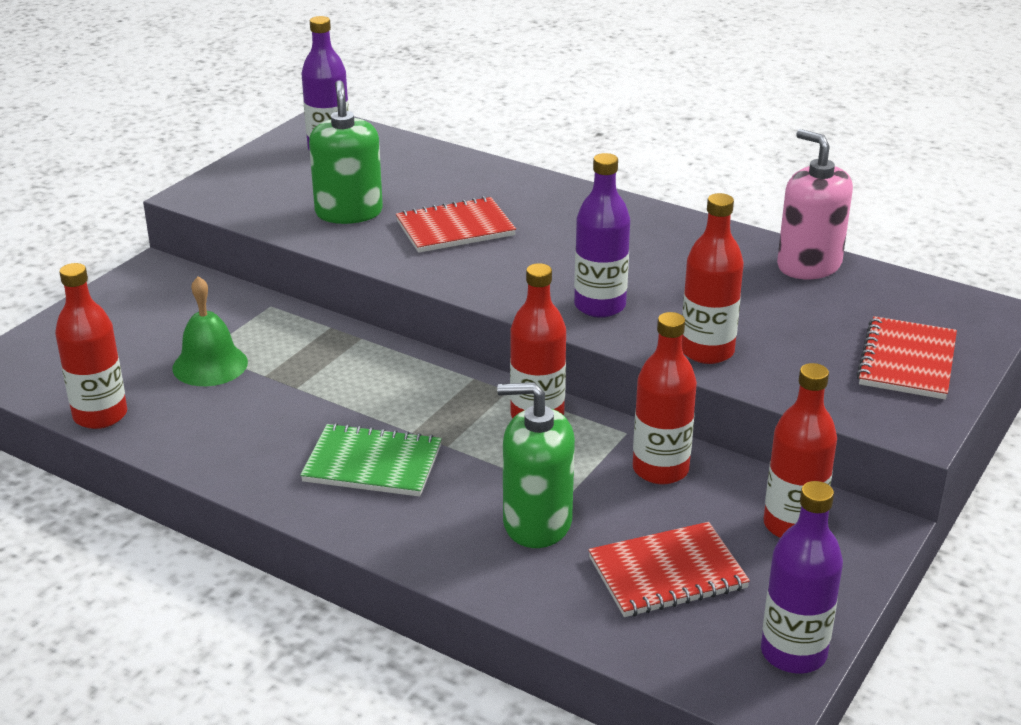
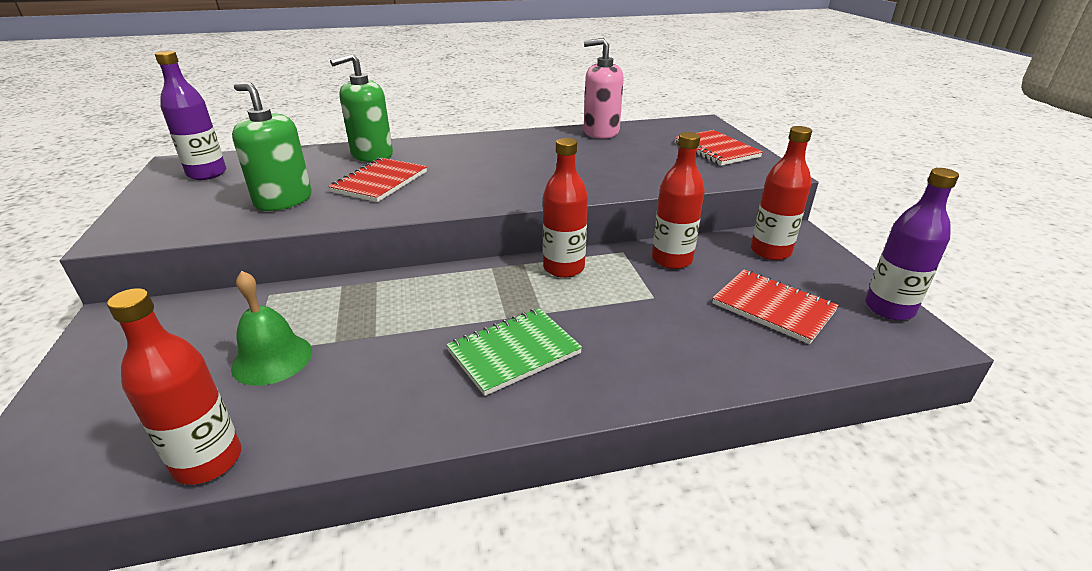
camera: 45 degrees left, 0 degrees up
(537, 523) = (669, 324): green soap dispenser -> green soap dispenser (372, 155)
(599, 306) = (540, 184): purple bottle -> none
(667, 573) = (773, 308): red notebook -> red notebook turned 75 degrees counterclockwise
(707, 351) = (633, 181): red bottle -> none

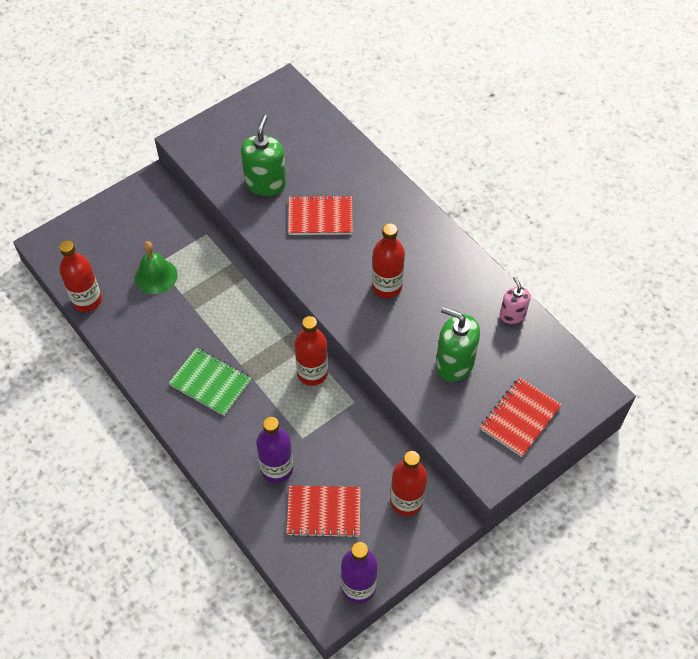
camera: 65 degrees right, 25 degrees up
(207, 174) = (279, 114): purple bottle -> purple bottle (277, 468)
(372, 155) = (364, 183): green soap dispenser -> green soap dispenser (454, 363)
(601, 132) = (512, 315): pink soap dispenser -> pink soap dispenser, size x0.60
(672, 260) = (358, 436): red bottle -> red bottle (386, 286)
(773, 308) = (324, 512): red notebook -> red notebook turned 75 degrees clockwise

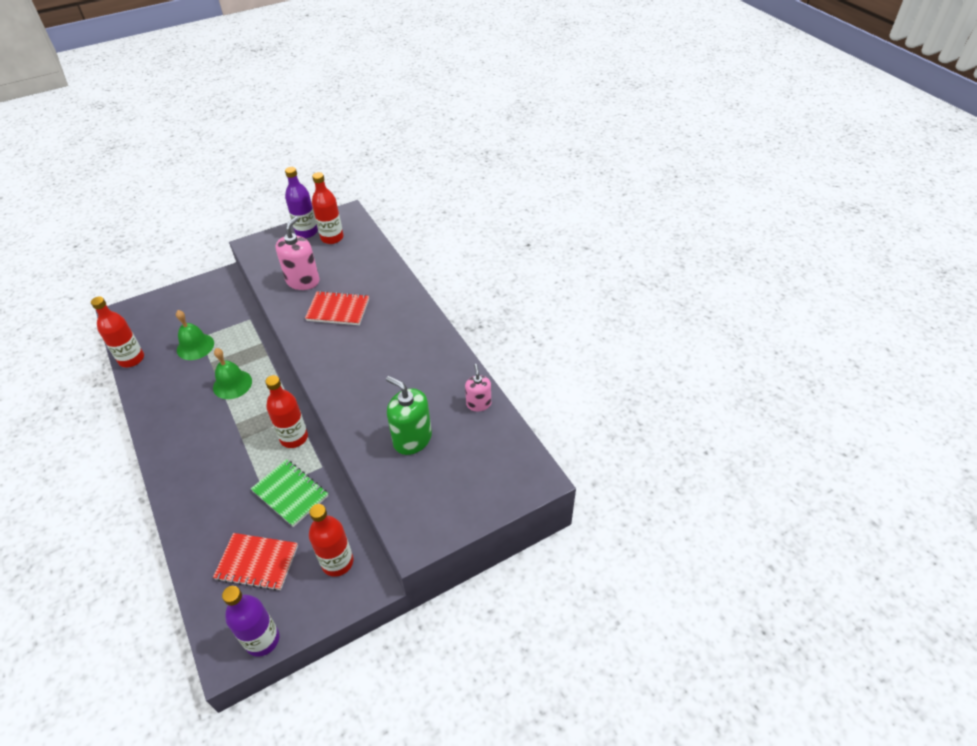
camera: 10 degrees right, 10 degrees down
(210, 383) = (203, 436): green notebook -> green notebook (290, 493)
(218, 318) = (232, 384): none -> green bell
(265, 183) = (303, 281): green soap dispenser -> pink soap dispenser
(277, 468) = (230, 517): purple bottle -> purple bottle (306, 232)
(386, 286) = (374, 369): red bottle -> red bottle (332, 238)
(520, 418) = (458, 495): red notebook -> none

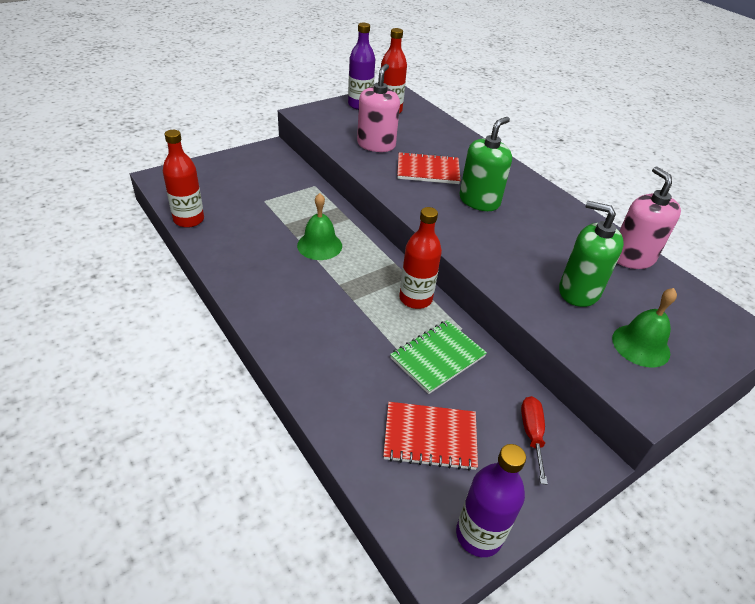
camera: 10 degrees left, 5 degrees down
(195, 346) = (261, 209): green bell -> green bell (641, 345)
(290, 493) = (437, 357): green notebook -> green notebook turned 75 degrees counterclockwise
(337, 562) = (532, 434): red bottle -> red screwdriver
(370, 344) = (479, 201): none -> green soap dispenser
(478, 404) = (632, 257): pink soap dispenser -> pink soap dispenser, size x1.66

